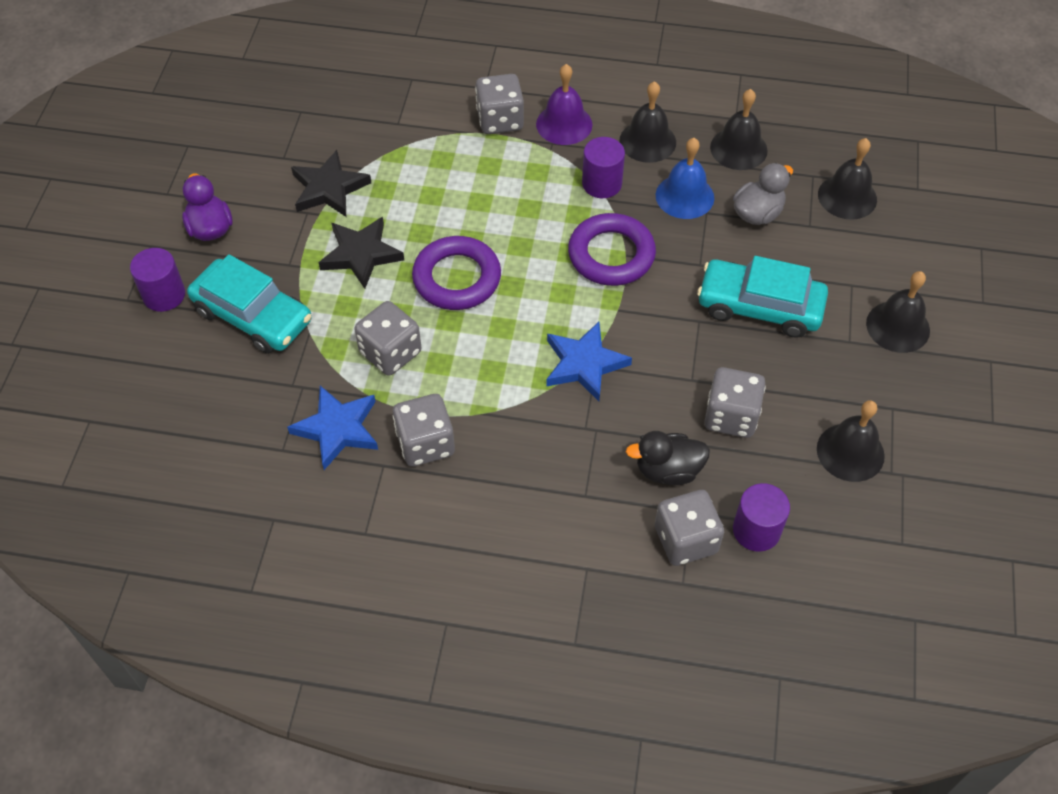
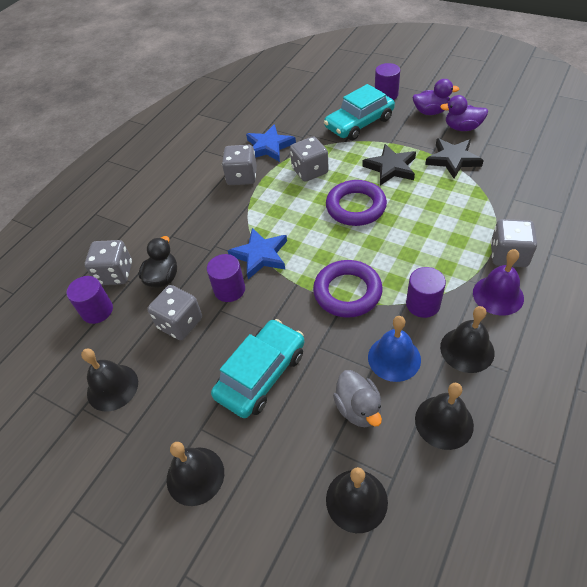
camera: 115 degrees right, 5 degrees down
(249, 187) = (462, 128): none -> purple duck
(656, 380) = (229, 289): none -> purple cylinder

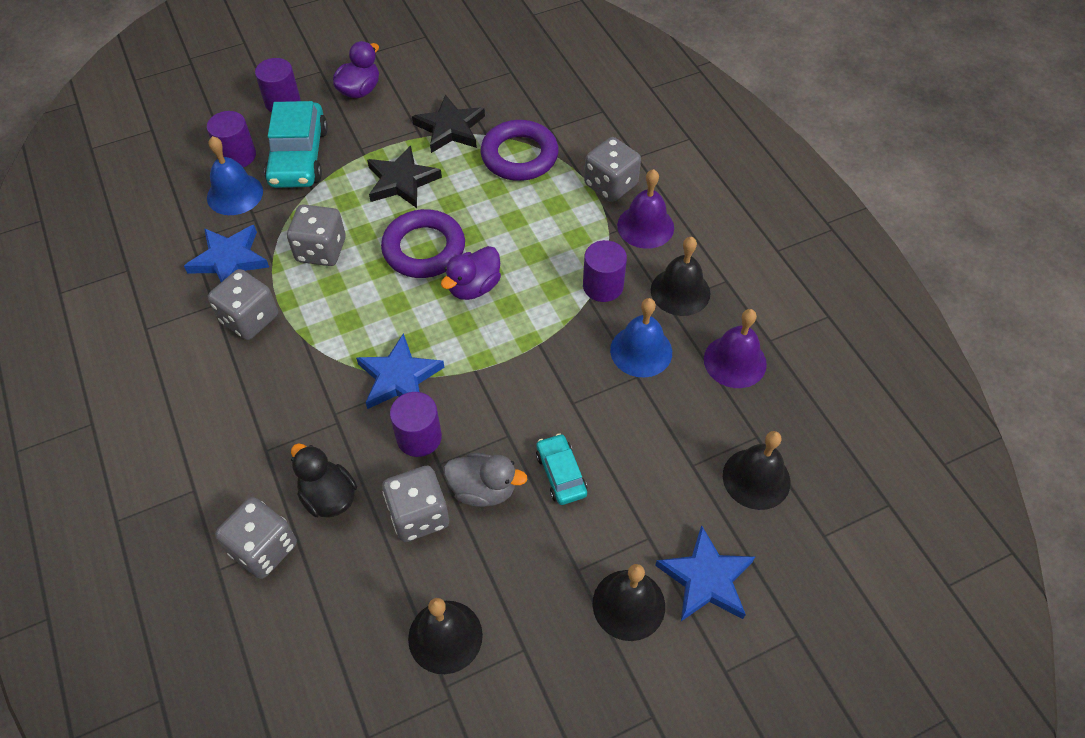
camera: 60 degrees left, 5 degrees up
(97, 311) = (307, 600): purple cylinder -> purple cylinder (237, 156)
(248, 515) = (706, 578): none -> blue star
(261, 374) = (561, 474): turquoise car -> turquoise car, size x0.54
(310, 121) = (235, 194): none -> blue bell
(347, 292) = (530, 334): purple ring -> purple ring (519, 156)
(358, 408) = (669, 416): grey duck -> grey duck (483, 490)
(444, 422) = (735, 361): black bell -> purple bell
(462, 128) = (415, 87): purple duck -> purple duck (474, 287)

